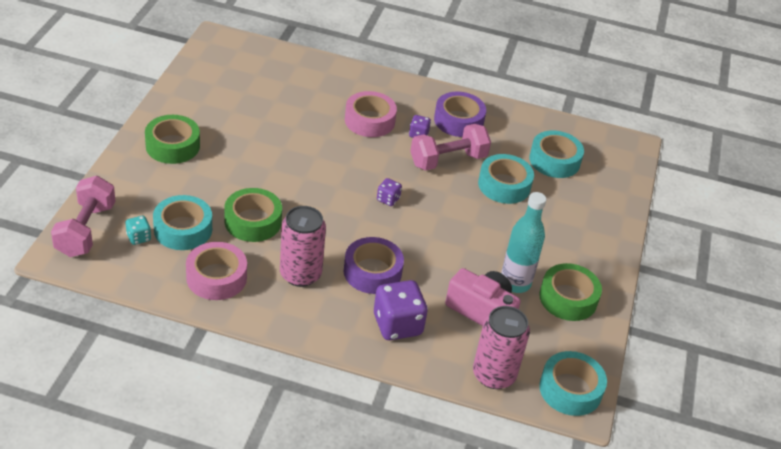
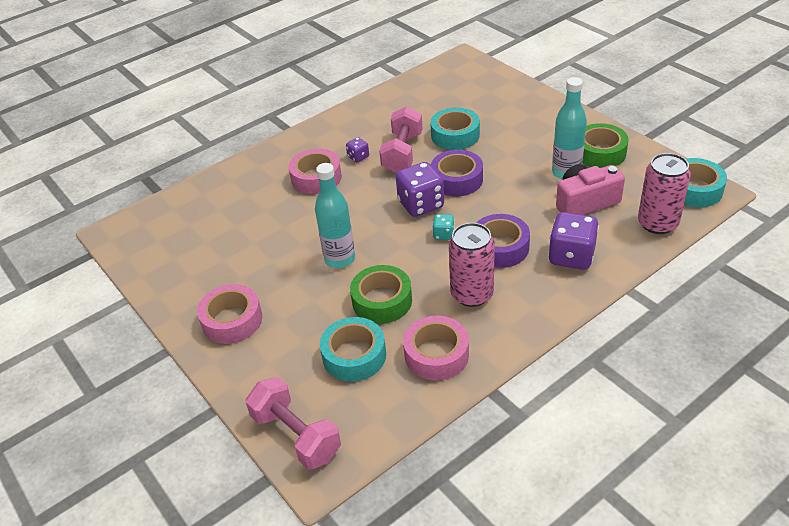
camera: 45 degrees left, 0 degrees up
(138, 237) = (340, 394): turquoise dice -> turquoise dice (443, 234)
(172, 146) = (232, 320): green tape -> pink tape
(282, 177) = (340, 259): none -> turquoise bottle
(388, 199) = (421, 204): purple dice -> purple dice, size x2.01
(458, 121) = (361, 129): purple tape -> purple tape (457, 180)
(554, 160) = (448, 100): turquoise tape -> none

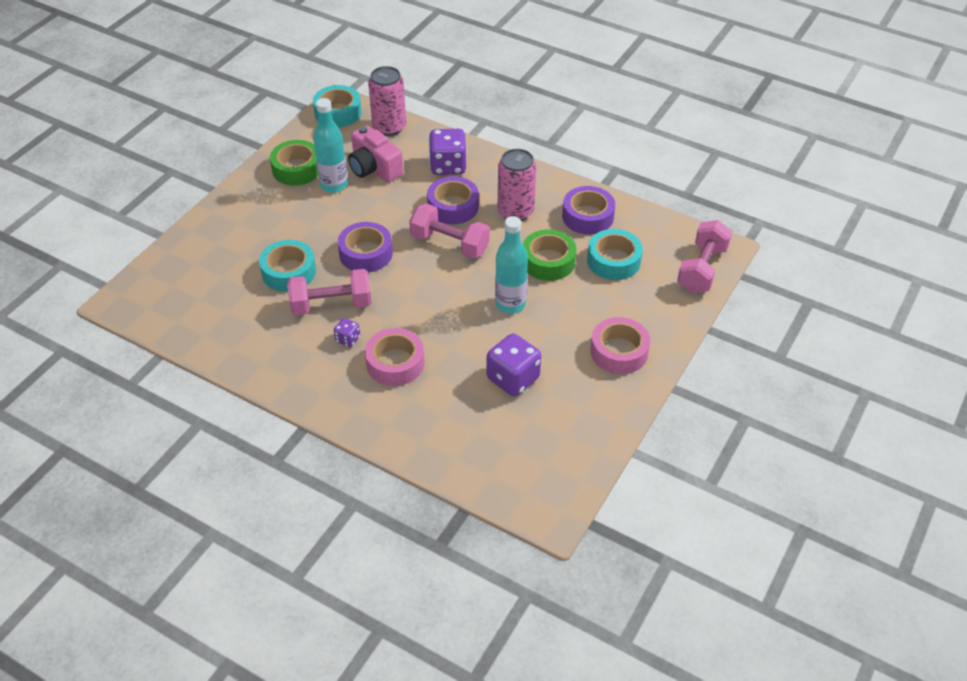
camera: 115 degrees left, 5 degrees up
(421, 204) = (412, 269): purple dice -> purple dice (513, 378)
(436, 354) = (588, 216): pink tape -> purple tape
(443, 234) = (449, 244): turquoise dice -> pink dumbbell

